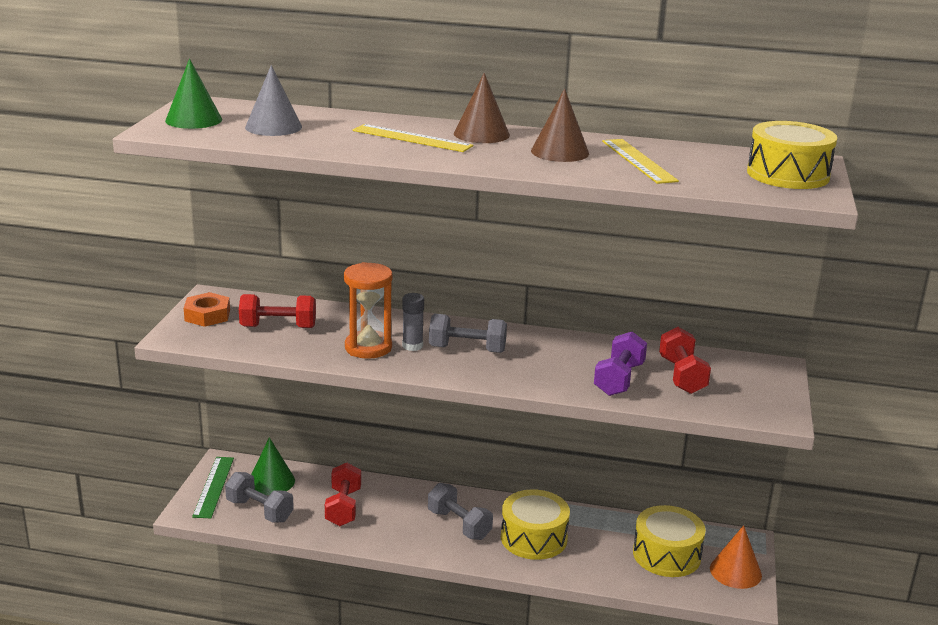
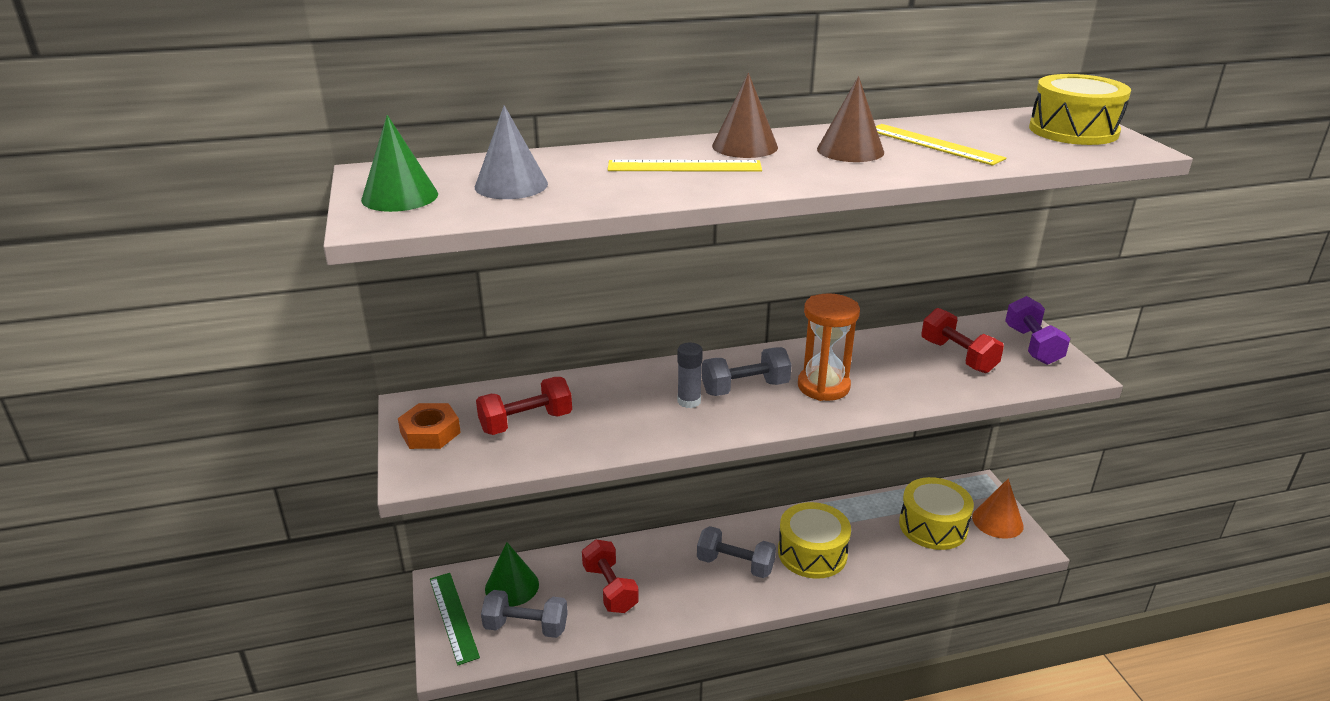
camera: 25 degrees left, 5 degrees up
(368, 347) = (647, 418): orange hourglass -> orange hourglass (823, 386)
(619, 379) = (912, 377): purple dumbbell -> purple dumbbell (1032, 346)

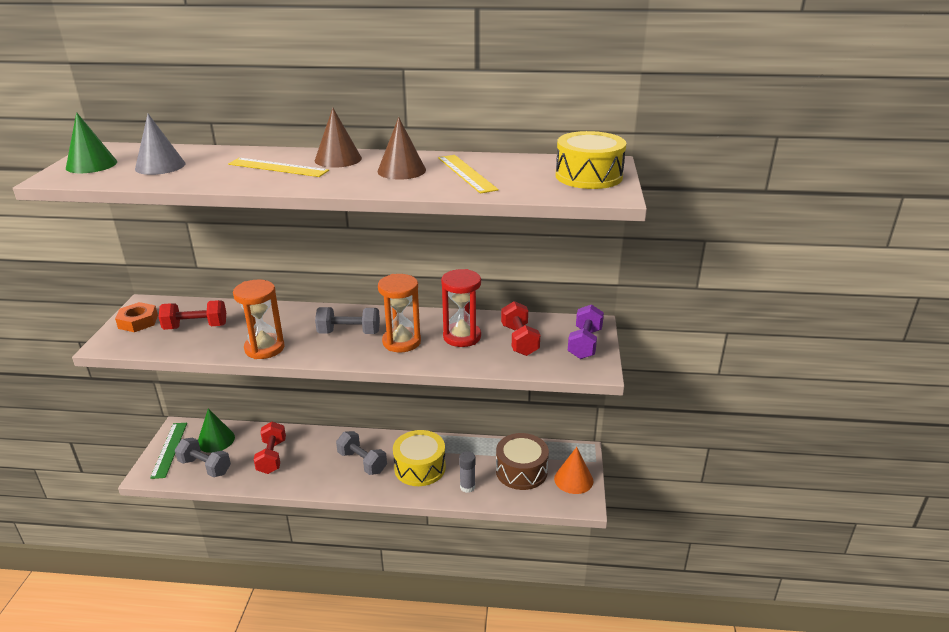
camera: 20 degrees right, 0 degrees up
(655, 431) = (264, 348): none -> orange hourglass
(689, 401) = (305, 334): grey glue stick -> grey glue stick (467, 487)
(888, 365) = (462, 337): none -> red hourglass
(933, 526) = (521, 471): yellow drum -> brown drum

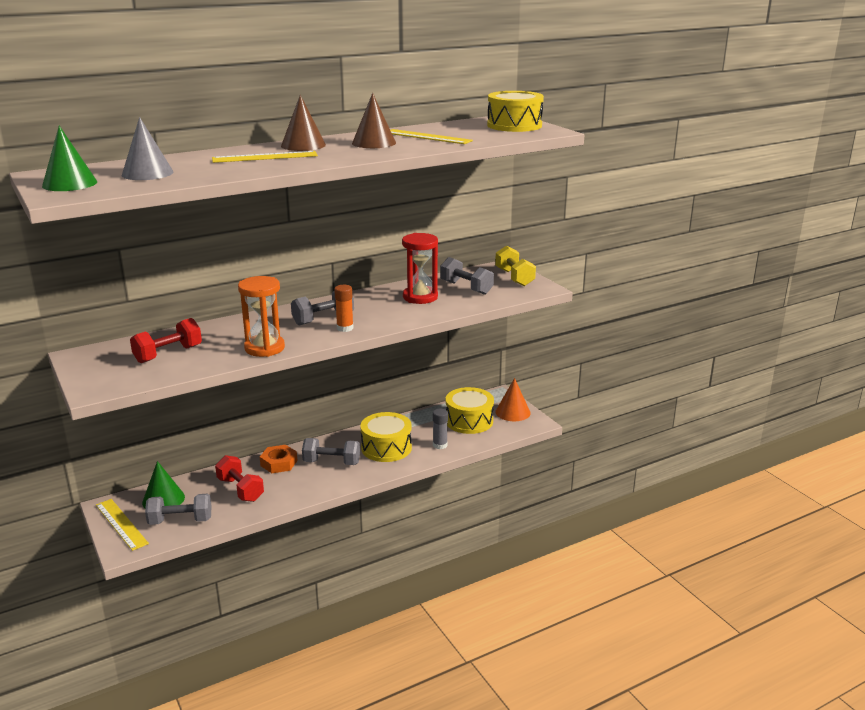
camera: 35 degrees left, 5 degrees down
(138, 322) = (96, 367): orange nut -> orange nut (279, 463)
(169, 449) = (121, 524): green ruler -> yellow ruler
(351, 350) = (345, 328): none -> orange glue stick
(401, 342) = (377, 312): orange hourglass -> none
(519, 340) = (466, 288): red dumbbell -> grey dumbbell
(521, 471) = (469, 421): brown drum -> yellow drum
(584, 343) = (514, 277): purple dumbbell -> yellow dumbbell

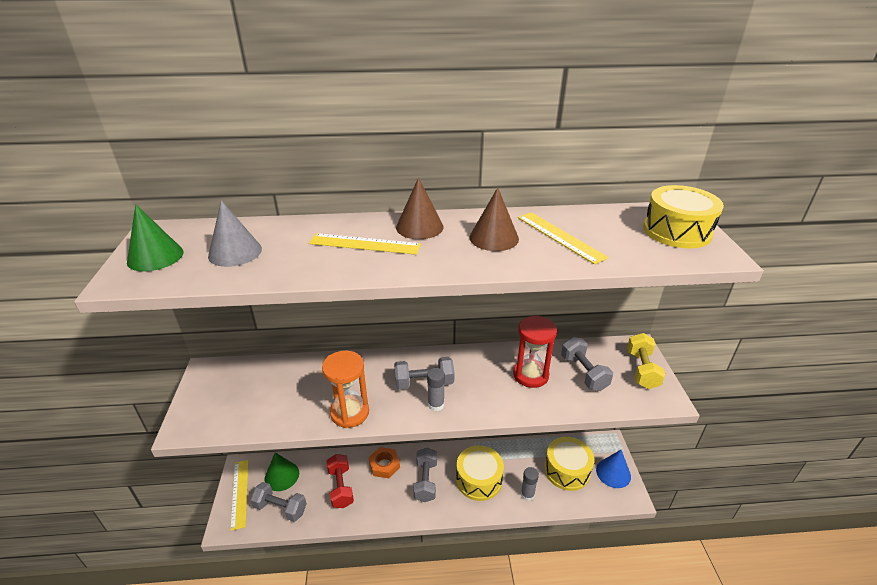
camera: 25 degrees right, 10 degrees up
(168, 354) = (270, 393): red dumbbell -> none
(331, 462) = (426, 481): grey dumbbell -> grey dumbbell turned 60 degrees clockwise
(345, 328) = (436, 404): orange glue stick -> grey glue stick
(513, 412) = (613, 473): orange cone -> blue cone

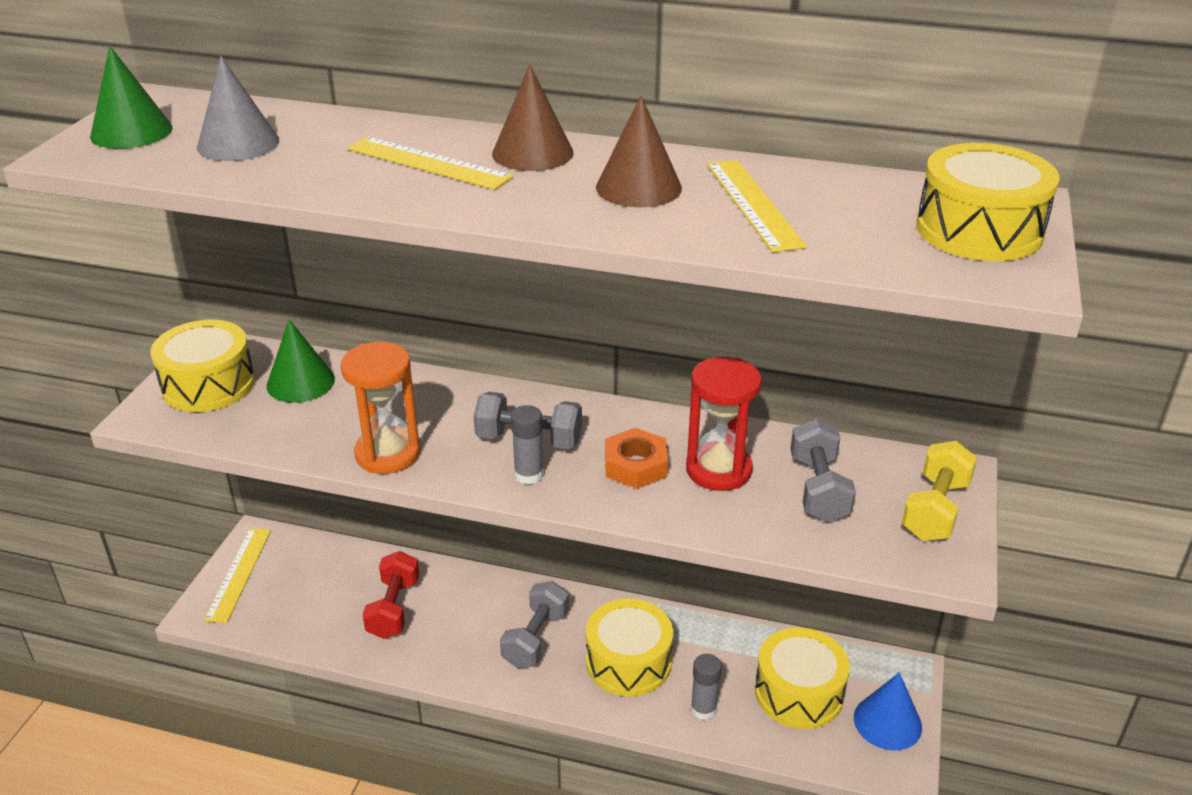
camera: 20 degrees right, 0 degrees up
(216, 395) = (208, 384): none -> yellow drum
(280, 508) = (289, 612): grey dumbbell -> none
(282, 476) = (311, 566): green cone -> green cone (300, 382)
(384, 465) = (479, 595): orange nut -> orange nut (635, 465)

